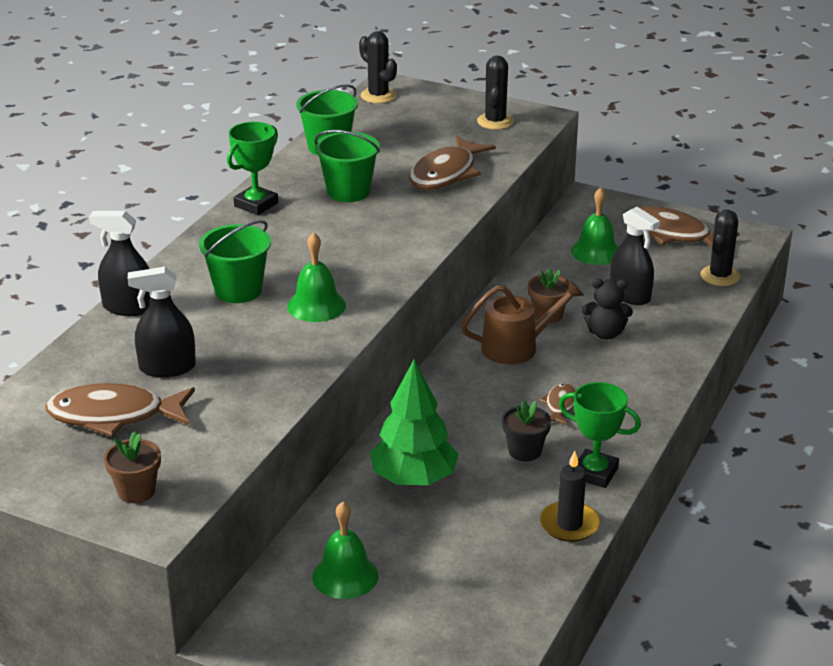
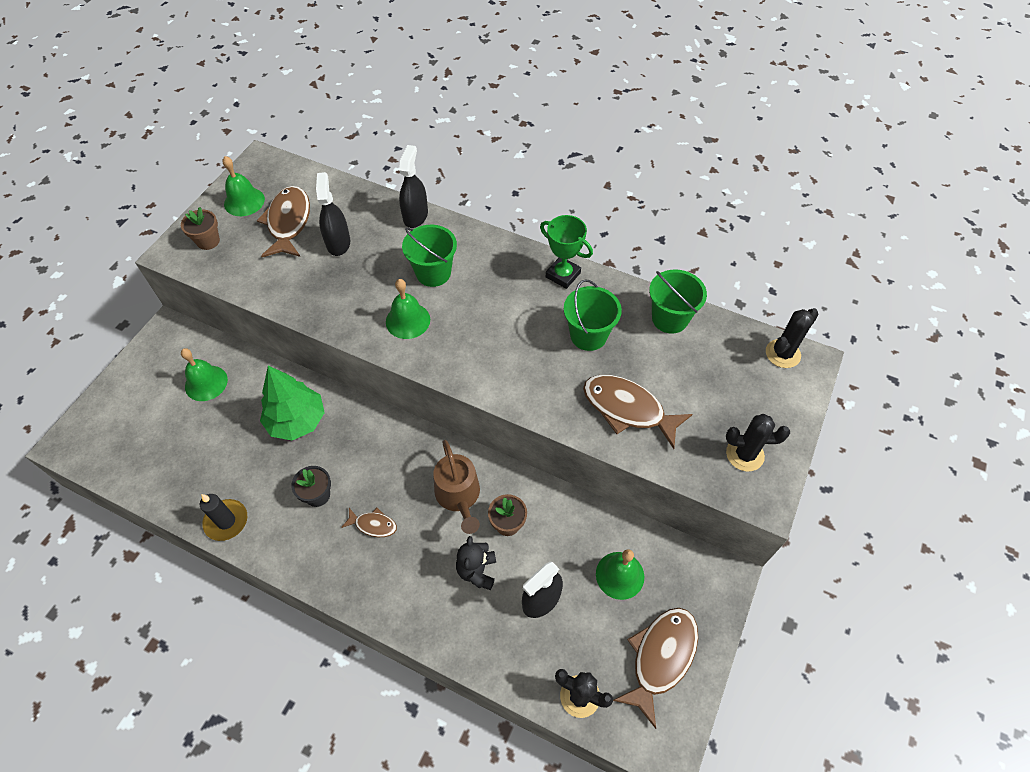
camera: 90 degrees right, 25 degrees up
(53, 465) = (244, 201): none -> green bell
(595, 473) = (282, 544): green trophy -> none

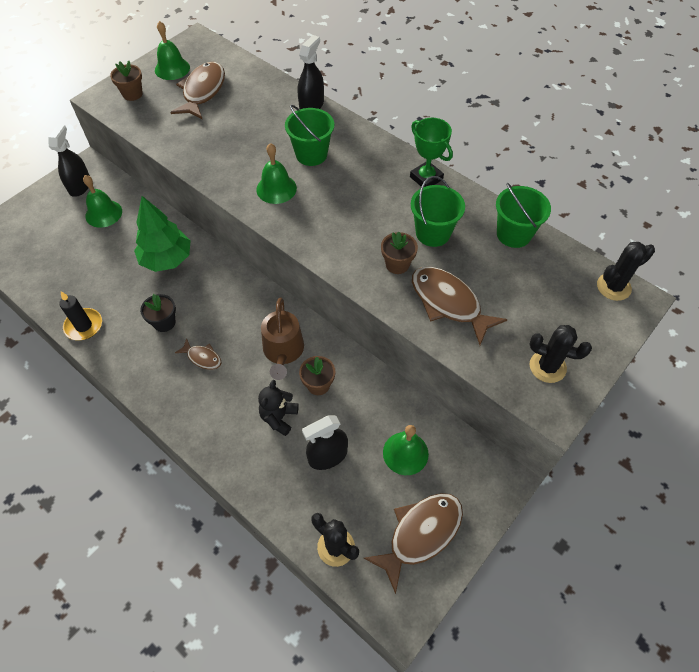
camera: 15 degrees right, 0 degrees up
(338, 243) = (238, 115): black spray bottle -> black spray bottle (80, 186)
(562, 378) = (397, 264): none -> brown flower pot

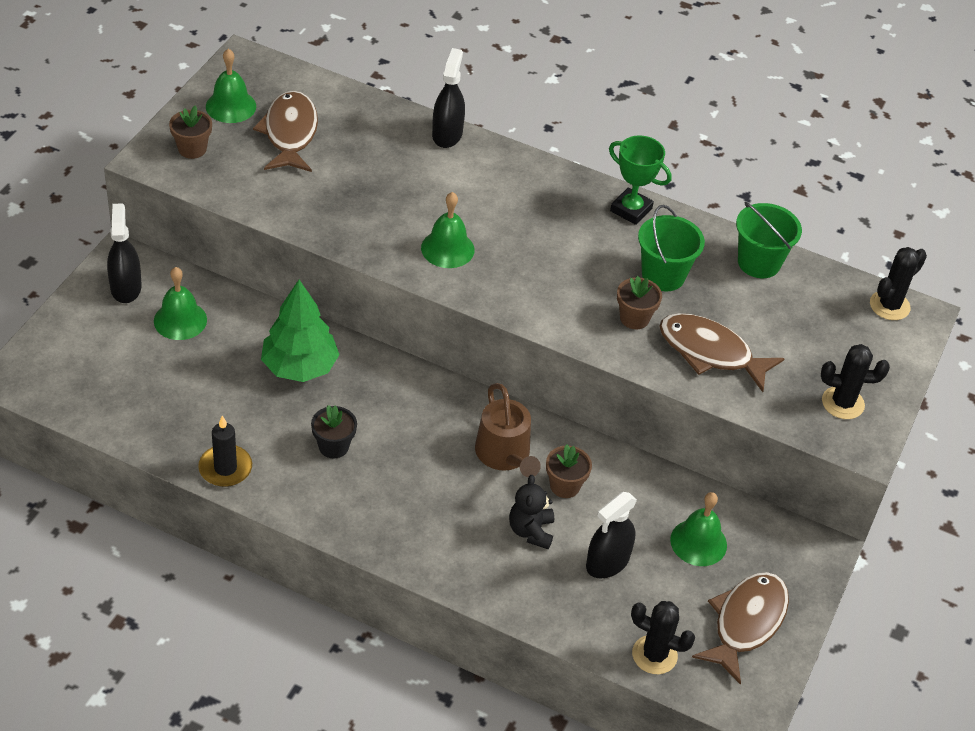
camera: 20 degrees left, 10 degrees down
(202, 357) = (404, 480): brown fish -> none
(311, 154) = (474, 199): green bucket -> none

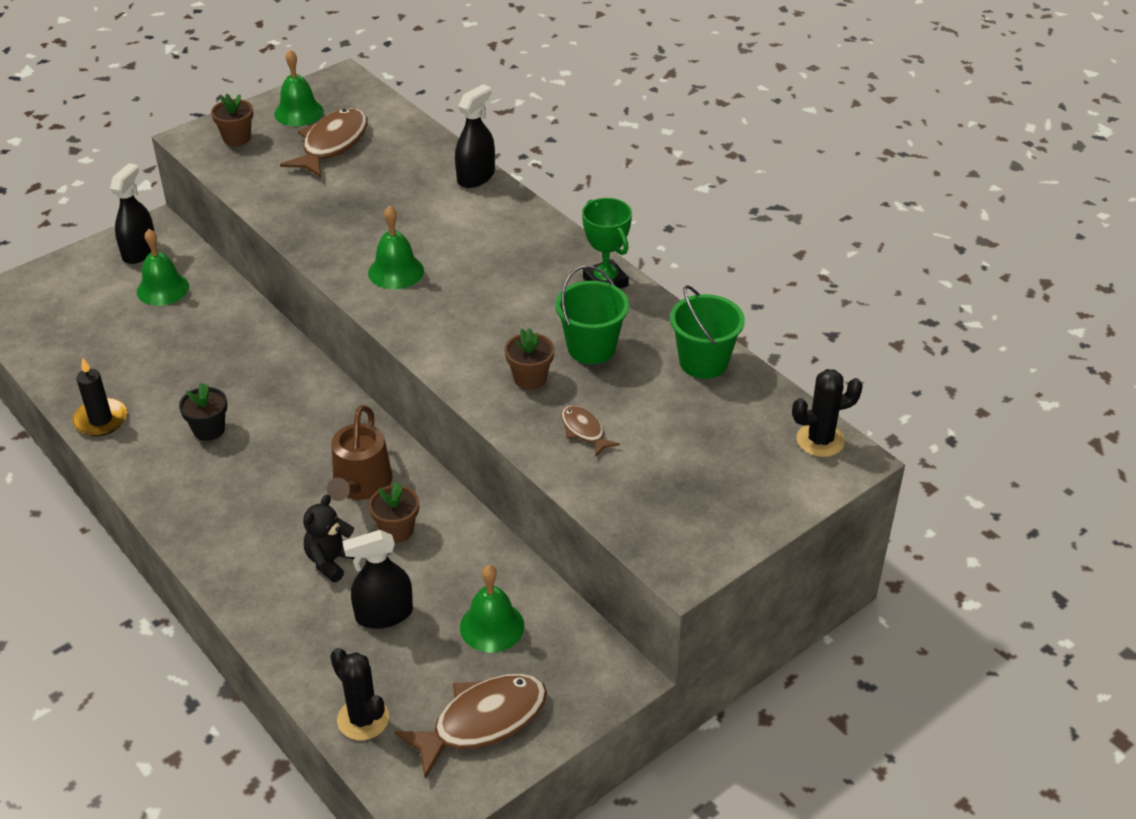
camera: 30 degrees right, 5 degrees down
(299, 367) = (233, 354): green tree -> none
(710, 352) = (584, 431): brown fish -> brown fish, size x0.52
(843, 403) = (692, 519): black cactus -> none

